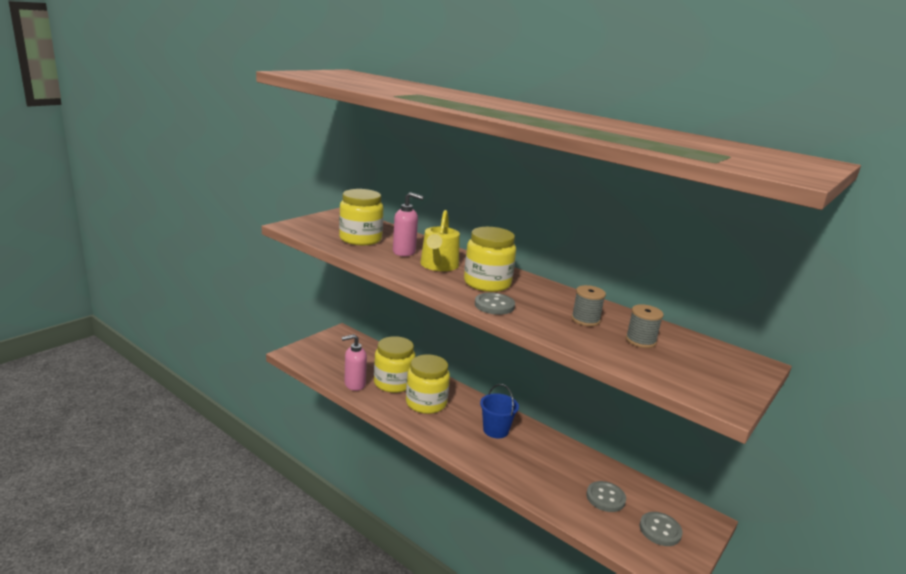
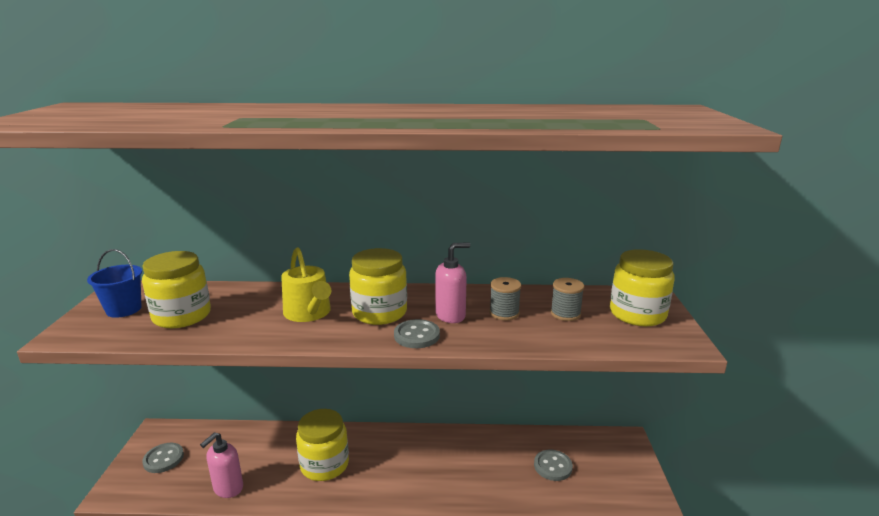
camera: 35 degrees left, 0 degrees up
(393, 383) = (270, 461): yellow jar -> yellow jar (637, 314)
(404, 252) = (253, 312): pink soap dispenser -> pink soap dispenser (451, 315)
(495, 430) = (414, 455): blue bucket -> blue bucket (124, 309)
(660, 530) = (611, 470): grey button -> grey button (163, 459)

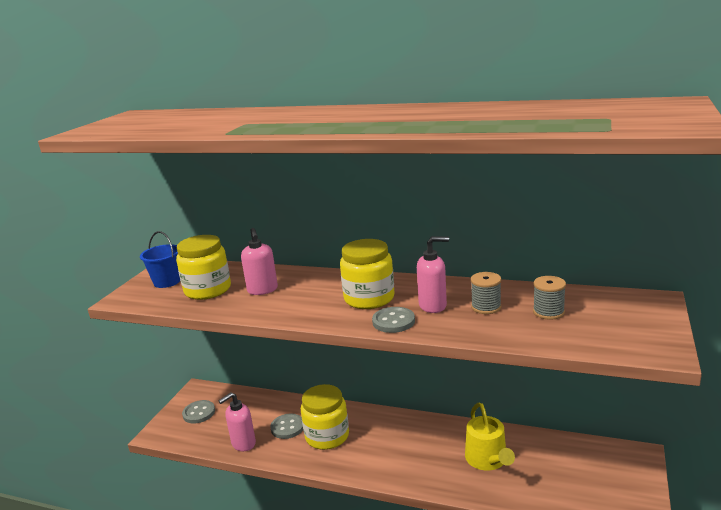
camera: 20 degrees right, 0 degrees up
(252, 311) = (262, 290): none -> pink soap dispenser
(309, 313) = (308, 295): yellow watering can -> yellow watering can (488, 460)
(553, 466) = (545, 469): grey button -> grey button (287, 427)
(637, 314) = (627, 318): yellow jar -> none

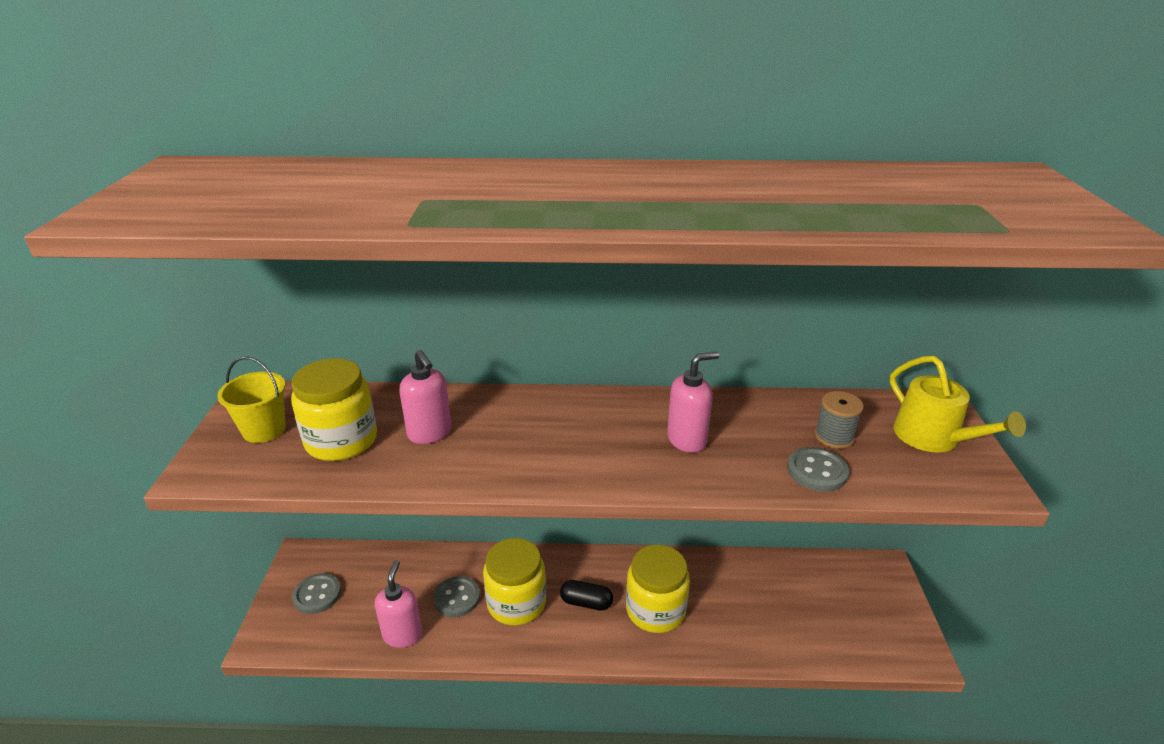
camera: 20 degrees left, 10 degrees up
(167, 281) = (264, 430): blue bucket -> yellow bucket
(243, 443) = (403, 634): pink soap dispenser -> pink soap dispenser turned 150 degrees clockwise
(369, 298) = (594, 435): yellow jar -> yellow jar (655, 610)
(377, 443) = (586, 602): none -> black capsule
(393, 321) = (649, 472): grey button -> grey button (817, 471)
(486, 307) = (755, 435): grey spool -> none
(488, 460) = (728, 603): yellow watering can -> yellow watering can (933, 438)

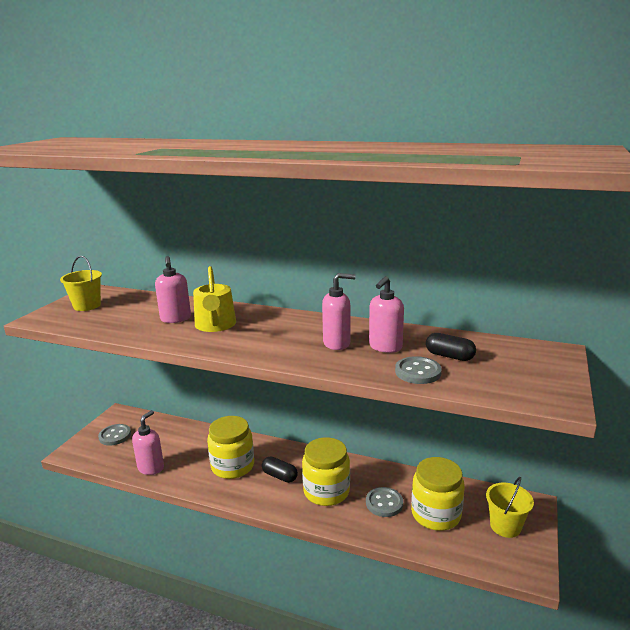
camera: 20 degrees right, 10 degrees down
(341, 440) = (123, 315): yellow jar -> yellow jar (436, 514)
(457, 598) = (196, 455): grey button -> grey button (384, 503)
(750, 435) = (385, 347): none -> pink soap dispenser
(834, 436) = (449, 356): grey spool -> black capsule
(873, 604) = (505, 526): none -> yellow bucket
(933, 438) = (532, 368): yellow watering can -> yellow watering can (215, 325)

